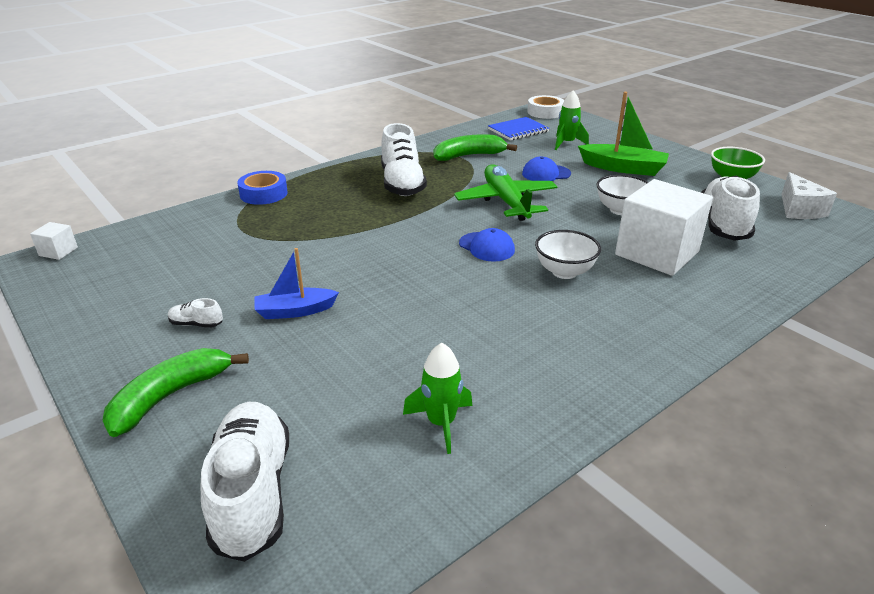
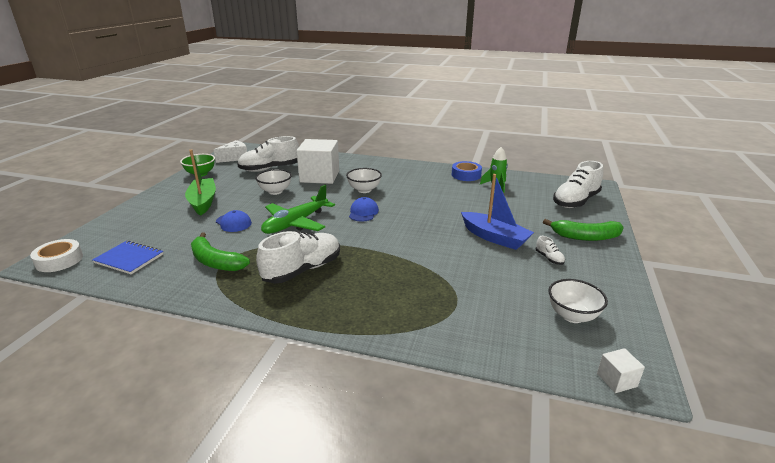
camera: 125 degrees left, 5 degrees down
(123, 276) = (572, 316): none -> white bowl
(263, 194) = (393, 330): blue tape -> blue tape (466, 175)
(295, 311) = (494, 237): blue boat -> blue boat, size x1.52
(567, 143) = (158, 230): green rocket -> none

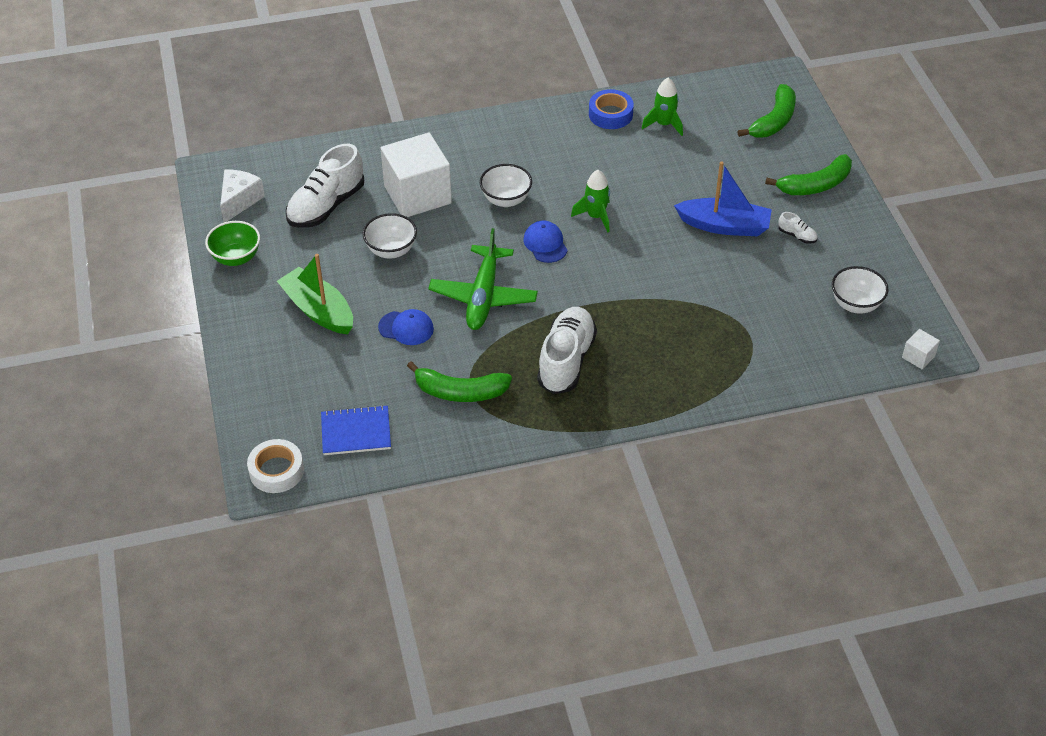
camera: 30 degrees left, 20 degrees up
(409, 210) = (595, 216): none -> green rocket
(575, 201) = (774, 121): white shoe -> green banana

